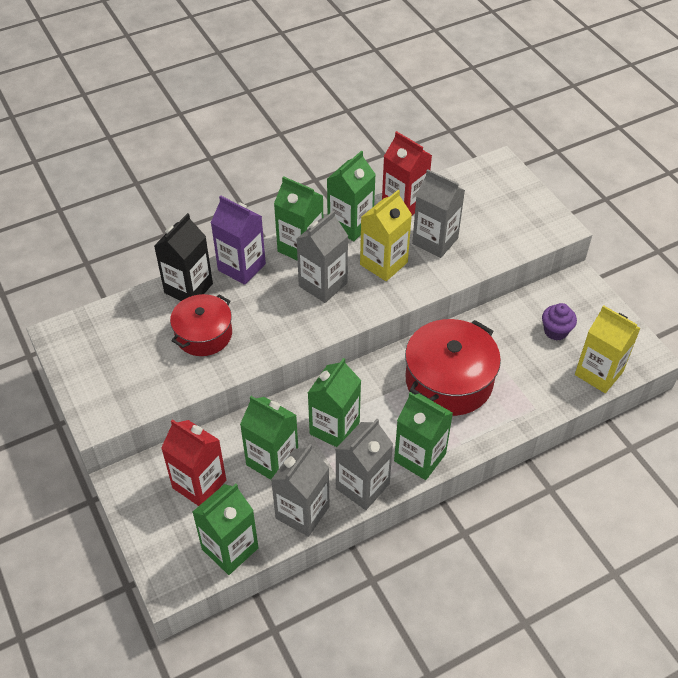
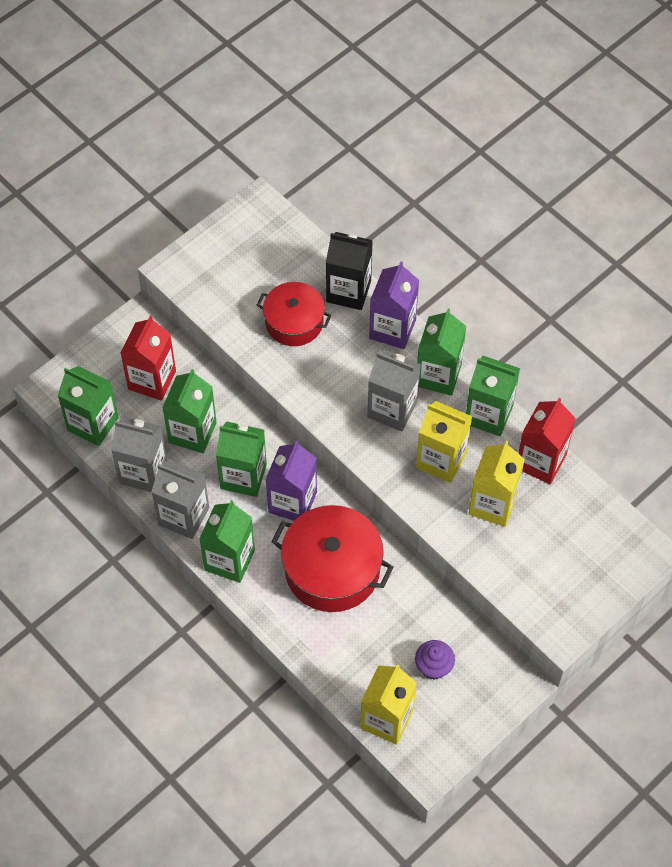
camera: 75 degrees right, 10 degrees up
(373, 395) = (292, 502): none -> purple carton
(435, 241) = (492, 504): grey carton -> yellow carton

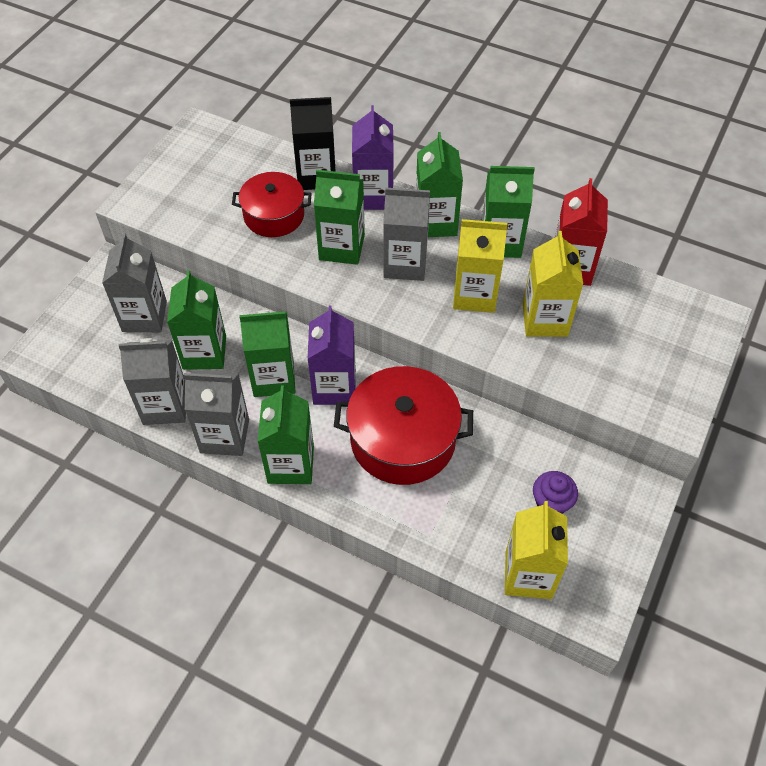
camera: 20 degrees left, 5 degrees down
(93, 424) = (94, 375): green carton -> green carton (341, 247)
(152, 380) = (144, 316): red carton -> grey carton

